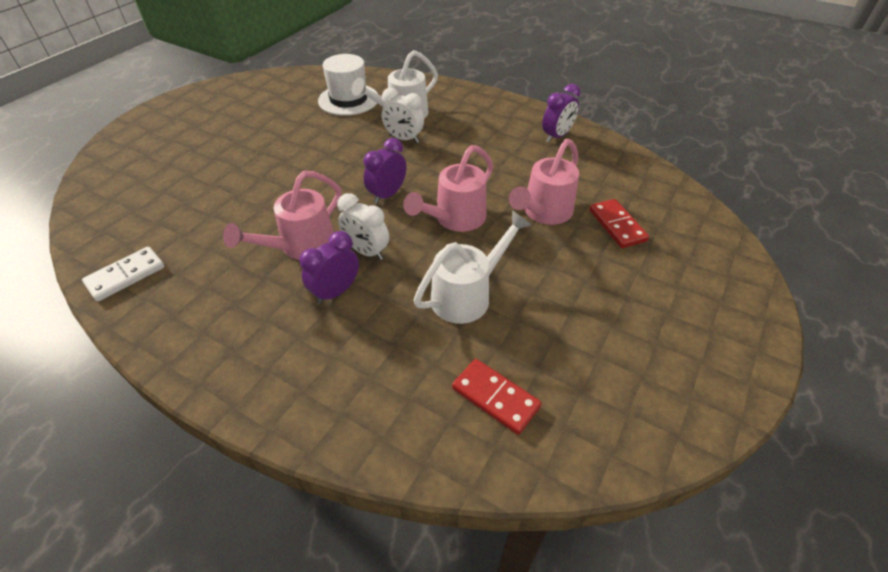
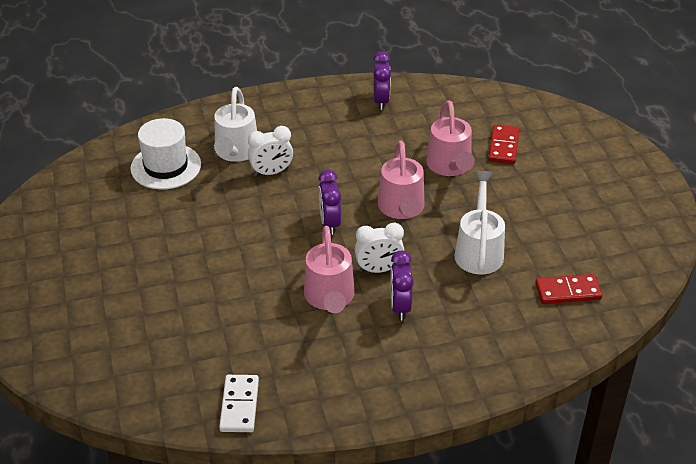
camera: 45 degrees left, 5 degrees down
(617, 225) = (503, 146): red domino -> red domino turned 75 degrees clockwise

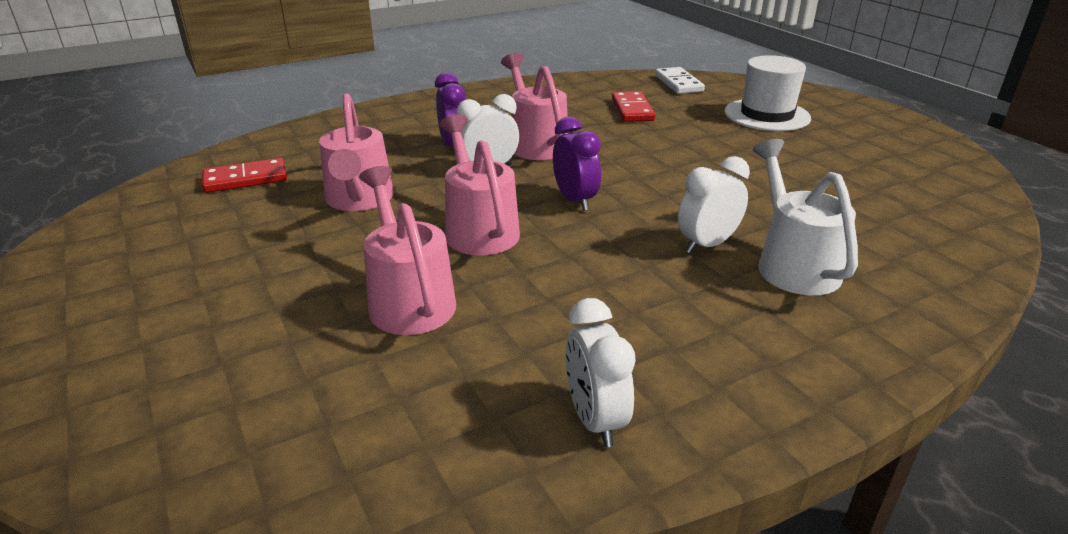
camera: 165 degrees right, 10 degrees down
(166, 166) = (870, 229): white hat -> white hat (766, 115)
(239, 405) = (576, 85): white domino -> white domino (678, 83)
(381, 101) = (595, 419): purple clock -> white clock
(479, 250) = (359, 200): white watering can -> pink watering can
(503, 146) = (297, 354): red domino -> red domino (632, 110)

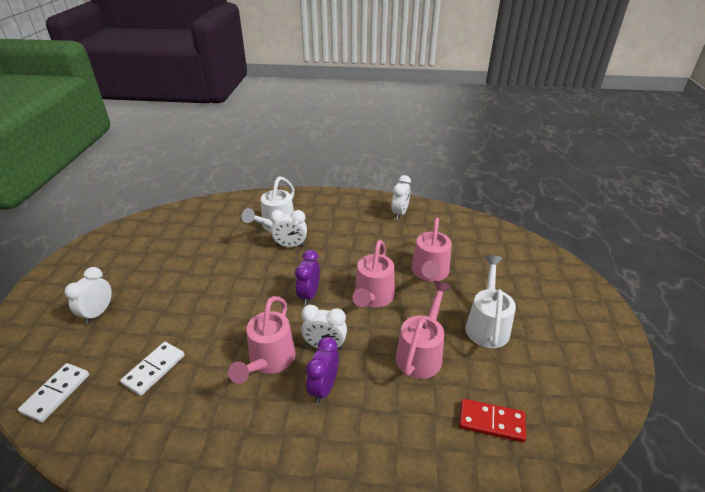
camera: 145 degrees left, 5 degrees up
(265, 260) = (487, 325): none -> white watering can
(632, 110) = (154, 369): red domino -> white domino
(766, 115) = (98, 313): white hat -> white clock

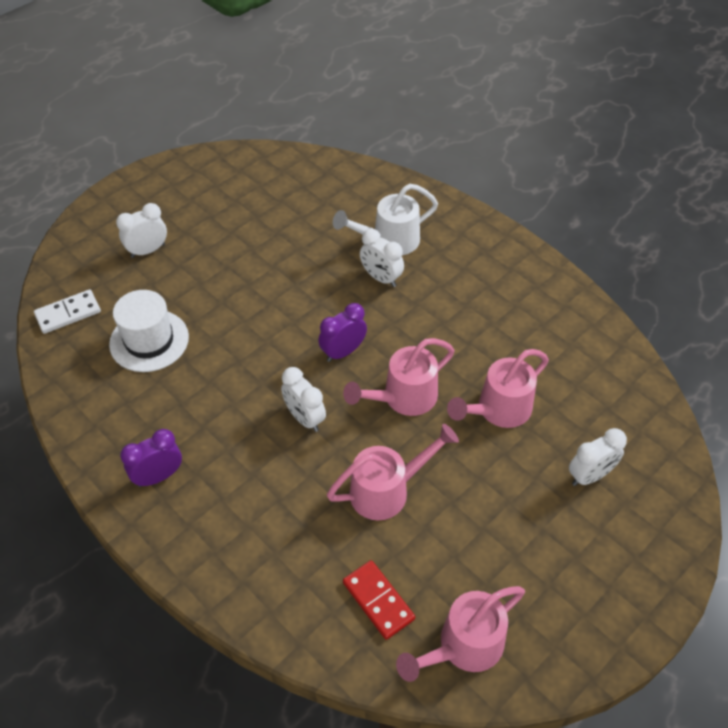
camera: 40 degrees right, 15 degrees up
(154, 369) = (149, 340): white domino -> white hat
(269, 361) = (243, 398): pink watering can -> pink watering can (463, 646)
(324, 388) = (265, 458): purple clock -> purple clock (158, 476)
(399, 213) = (553, 308): white clock -> white clock (589, 475)
(487, 325) = (491, 511): white watering can -> none

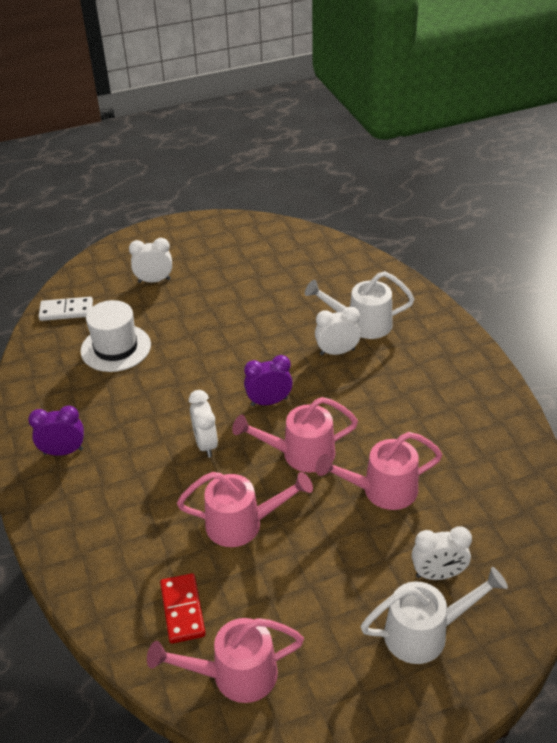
camera: 25 degrees right, 10 degrees down
(381, 278) = (337, 352): white clock -> white clock turned 105 degrees clockwise
(608, 537) = (425, 633): none -> white watering can

